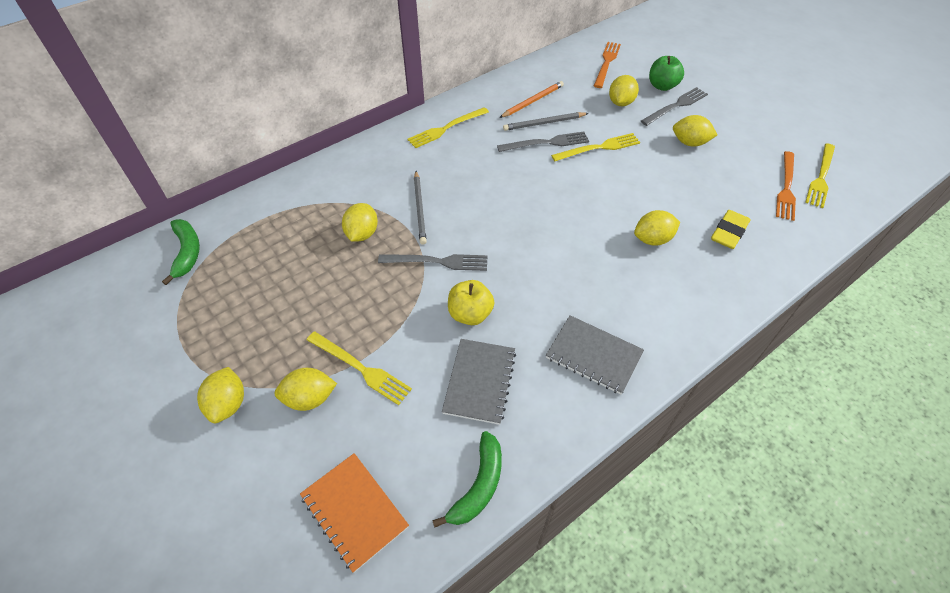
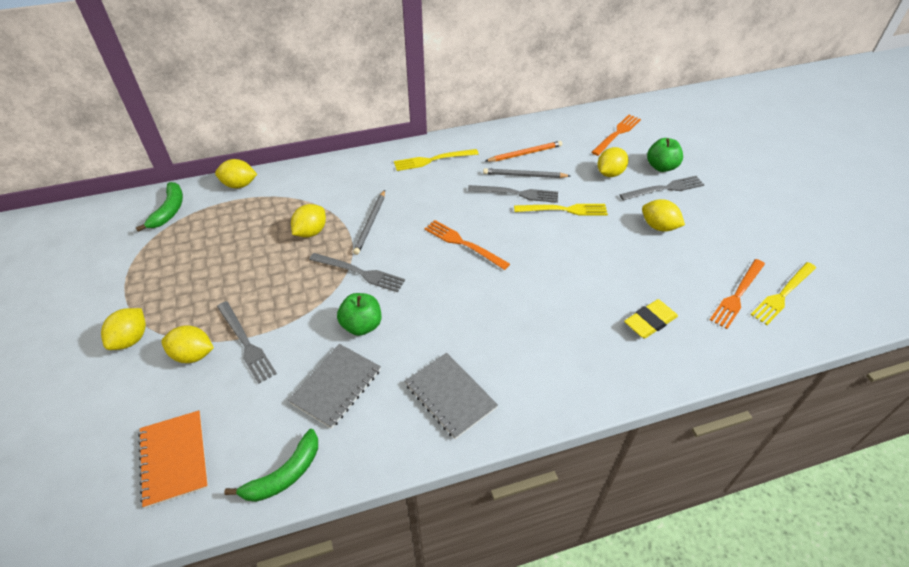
camera: 20 degrees right, 5 degrees down
(360, 368) = (246, 343): yellow fork -> grey fork
(470, 314) = (362, 325): yellow apple -> green apple
(524, 205) = (464, 244): none -> orange fork
(652, 239) = (568, 307): yellow lemon -> yellow lemon (239, 185)

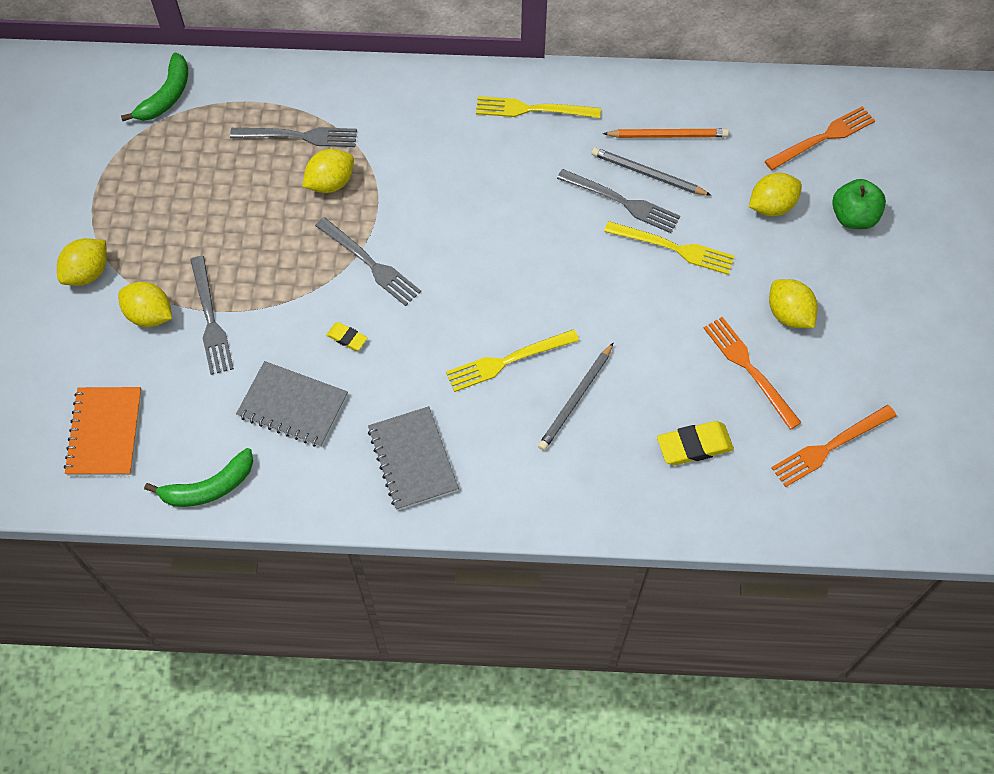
camera: 20 degrees right, 15 degrees up
(239, 185) = (263, 78): yellow lemon -> none
(336, 386) = (293, 406): grey notebook -> grey notebook turned 60 degrees clockwise
(362, 325) = (347, 338): green apple -> yellow eraser
(370, 223) = (410, 192): grey pencil -> grey pencil (576, 398)
(464, 244) = (515, 261): orange fork -> orange fork (749, 369)
(664, 189) = (834, 256): grey fork -> grey fork (298, 136)
(783, 294) = (891, 465): yellow fork -> yellow fork (508, 360)

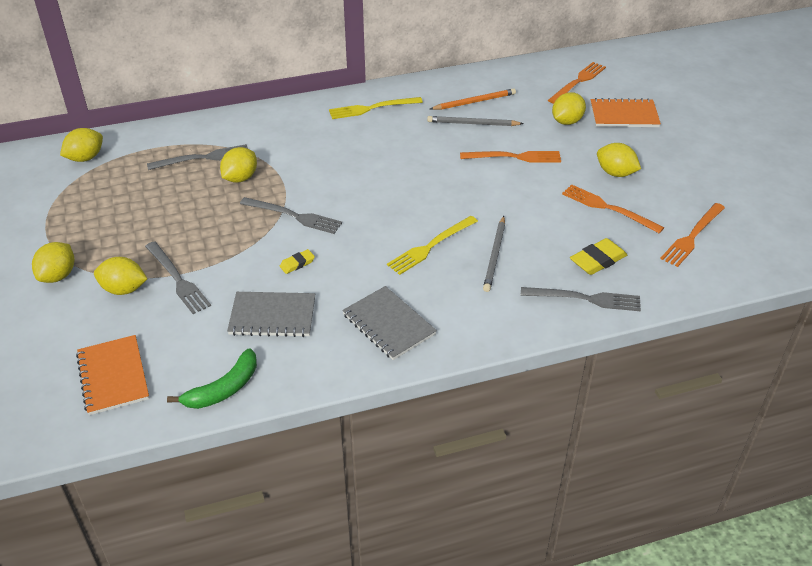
camera: 20 degrees left, 20 degrees down
(166, 96) = (85, 158): green banana -> yellow lemon
(347, 338) = (297, 263): yellow eraser -> yellow eraser turned 45 degrees counterclockwise
(621, 202) = (463, 141): grey fork -> grey fork (584, 299)
(673, 248) = (514, 157): yellow fork -> orange fork
(853, 217) = (624, 115): green apple -> orange notebook

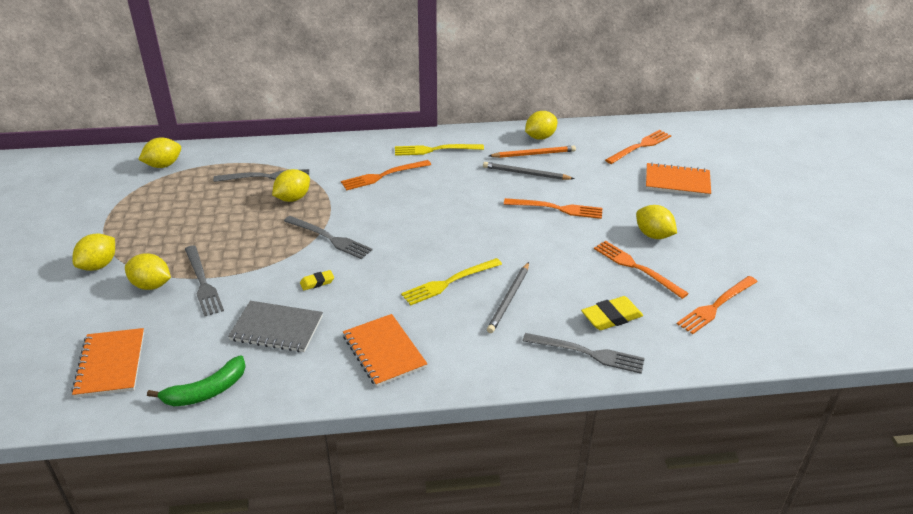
camera: 10 degrees right, 5 degrees down
(327, 142) = (383, 175): none -> orange fork
(388, 324) = (384, 352): grey notebook -> orange notebook
(567, 121) = (618, 181): yellow lemon -> yellow lemon (540, 137)

